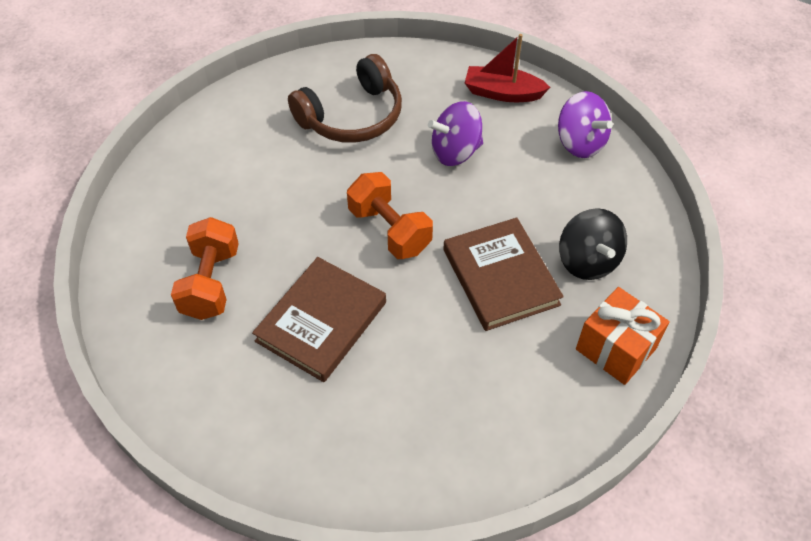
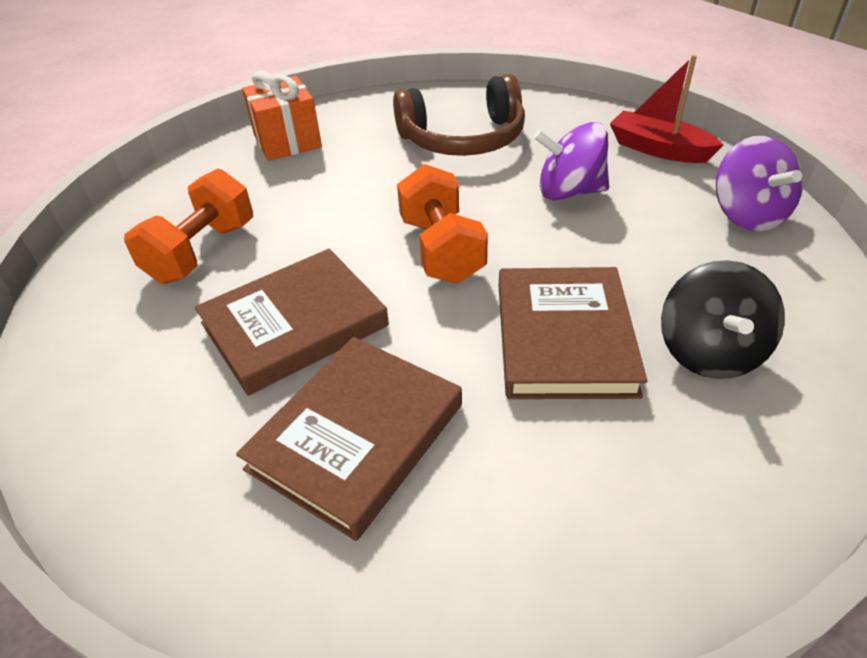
camera: 25 degrees right, 10 degrees down
(408, 385) = (356, 436): none -> brown book
(615, 349) = (715, 490): orange gift -> orange gift (287, 141)

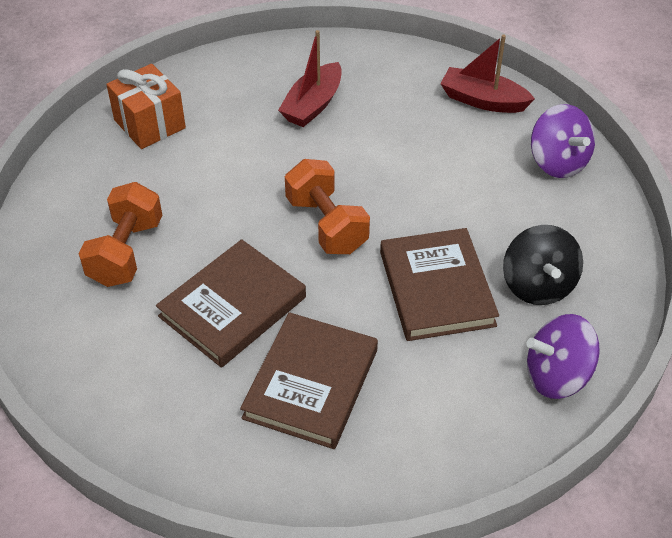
camera: 15 degrees left, 5 degrees up
(463, 139) = (313, 105): brown headphones -> red boat
(569, 192) = (416, 154): purple spinning top -> purple spinning top (557, 376)

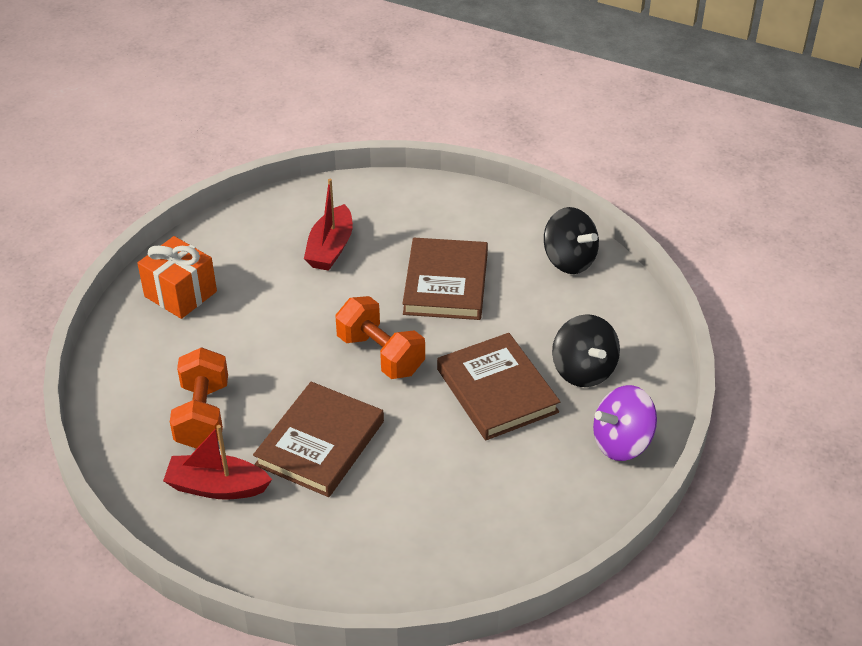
camera: 15 degrees left, 5 degrees down
(311, 383) = (413, 494): brown book -> brown book (445, 283)
(483, 100) = (485, 216): red boat -> red boat (217, 487)
(558, 162) = (569, 260): purple spinning top -> black spinning top

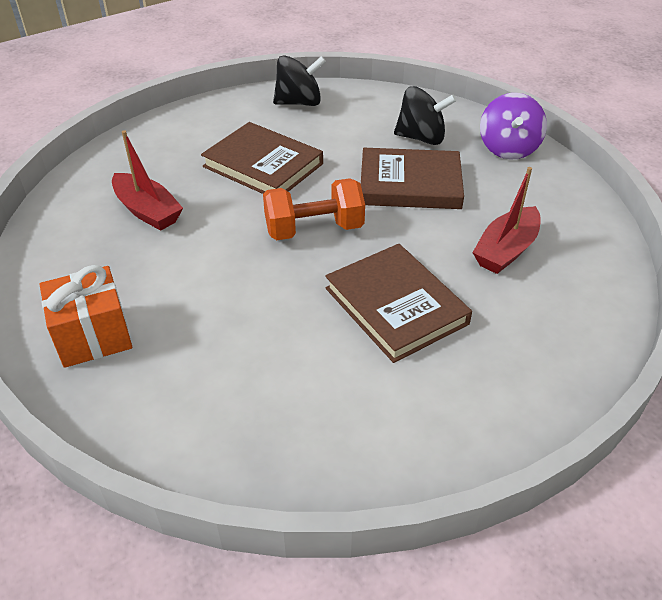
camera: 60 degrees left, 0 degrees up
(203, 415) = (291, 380): orange dumbbell -> none
(217, 487) = (403, 403): red boat -> red boat (506, 250)

